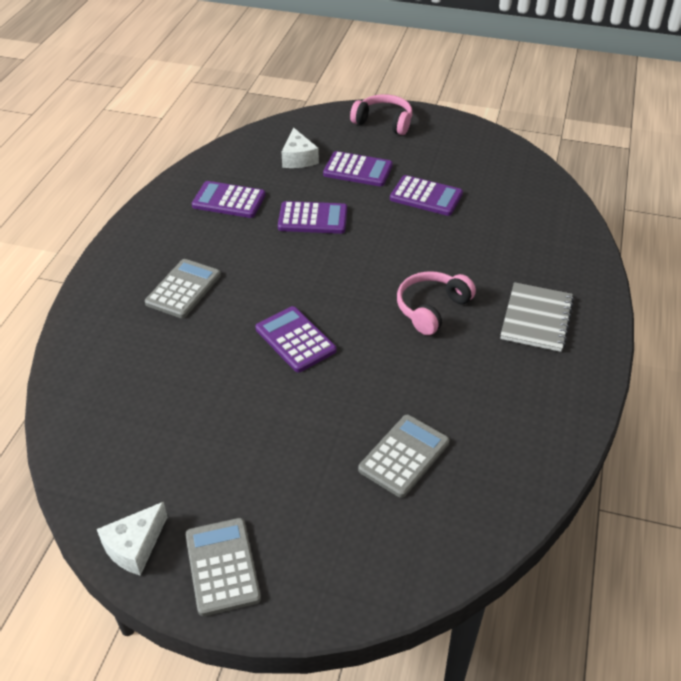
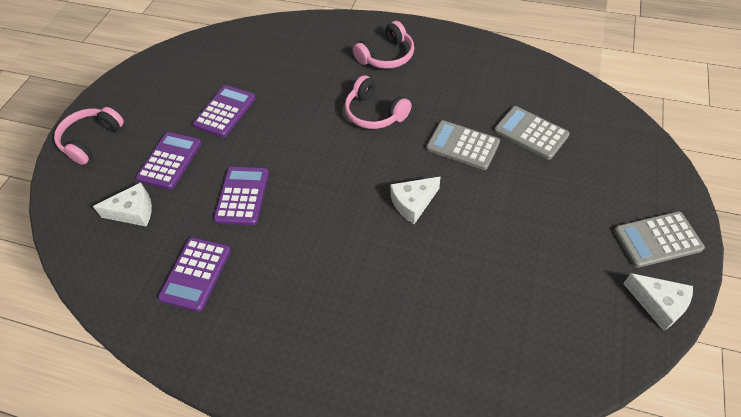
camera: 85 degrees left, 10 degrees up
(183, 289) = (341, 303): grey calculator -> grey calculator (462, 145)
(295, 340) = (413, 203): purple calculator -> white cheese
(536, 319) = (387, 56): grey notebook -> pink headphones

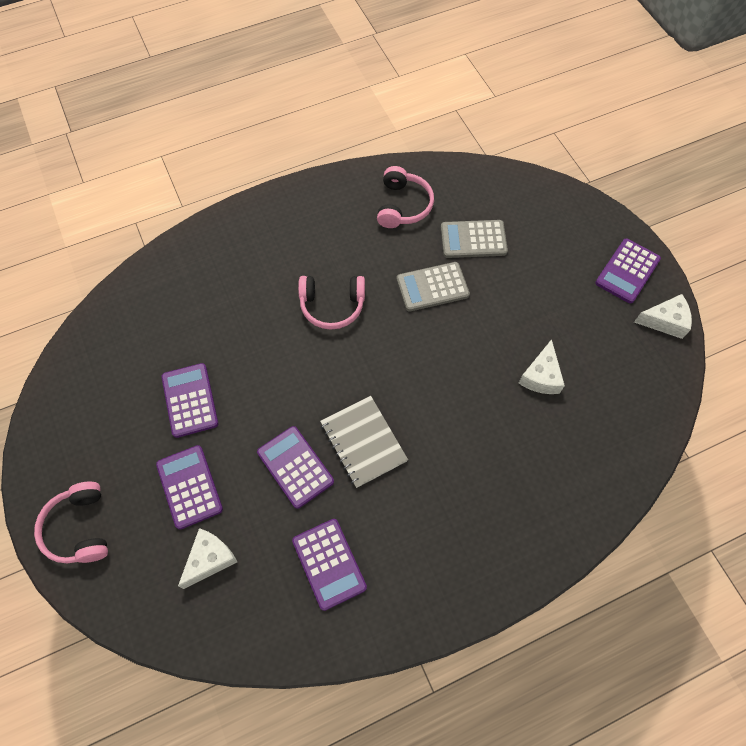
camera: 45 degrees left, 10 degrees up
(303, 213) = (363, 442): none -> grey notebook
(387, 56) = (287, 240): pink headphones -> pink headphones (403, 205)
(413, 203) = (442, 366): white cheese -> white cheese (541, 376)
(657, 239) = (627, 271): grey calculator -> purple calculator

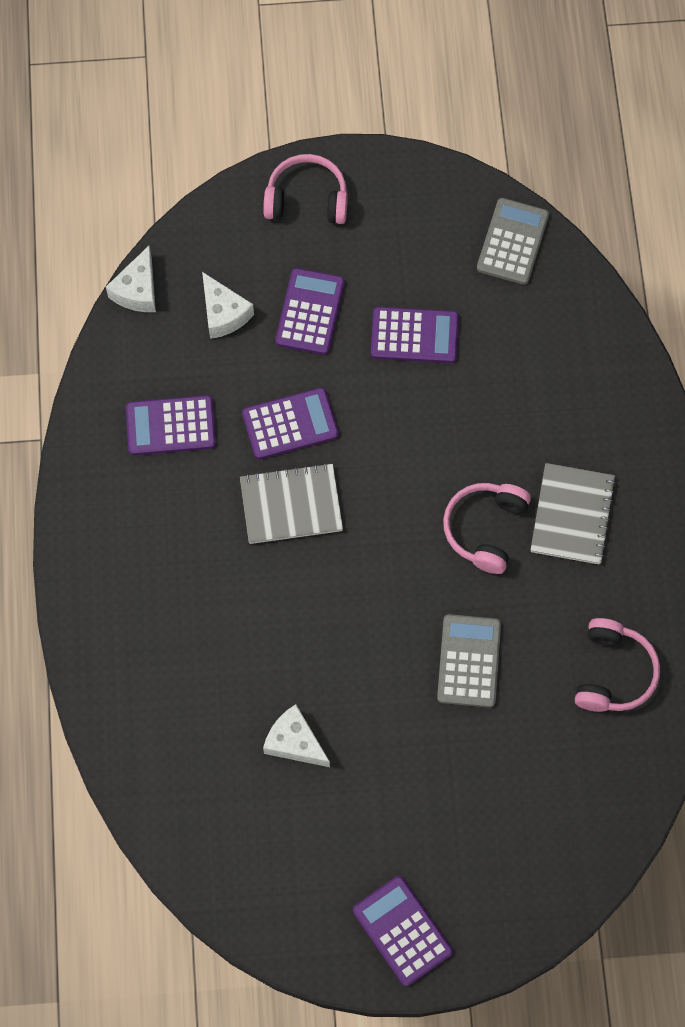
camera: 110 degrees right, 5 degrees up
(189, 487) = (310, 312): purple calculator -> purple calculator turned 75 degrees counterclockwise
(302, 257) = (572, 515): none -> grey notebook
(403, 205) = (613, 672): pink headphones -> pink headphones turned 105 degrees counterclockwise
(473, 239) = (525, 744): grey calculator -> grey calculator (512, 242)
(665, 321) = (310, 940): white cheese -> white cheese (137, 290)

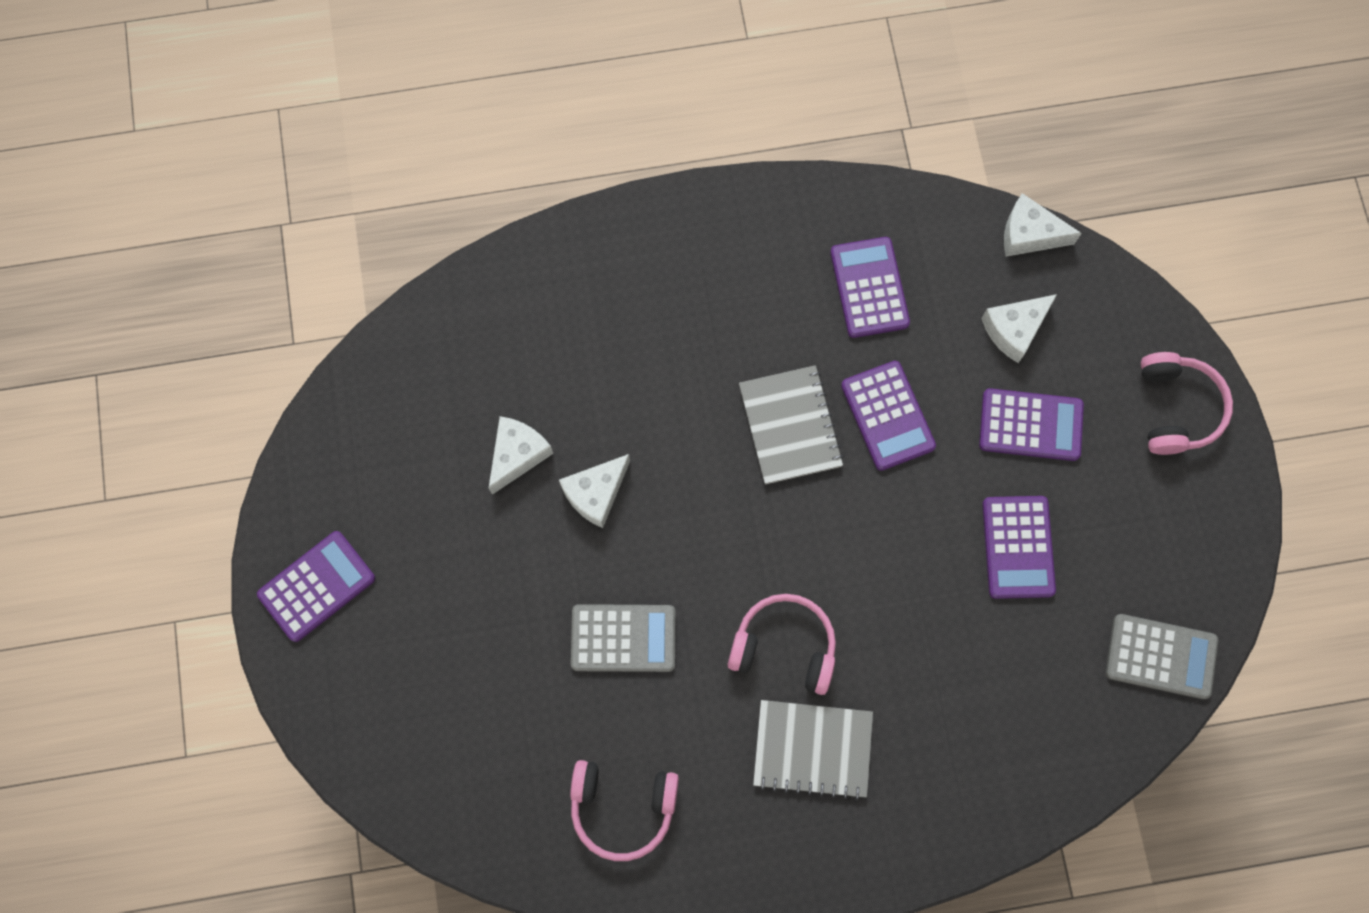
camera: 85 degrees right, 5 degrees up
(337, 675) = (596, 493): none -> white cheese

